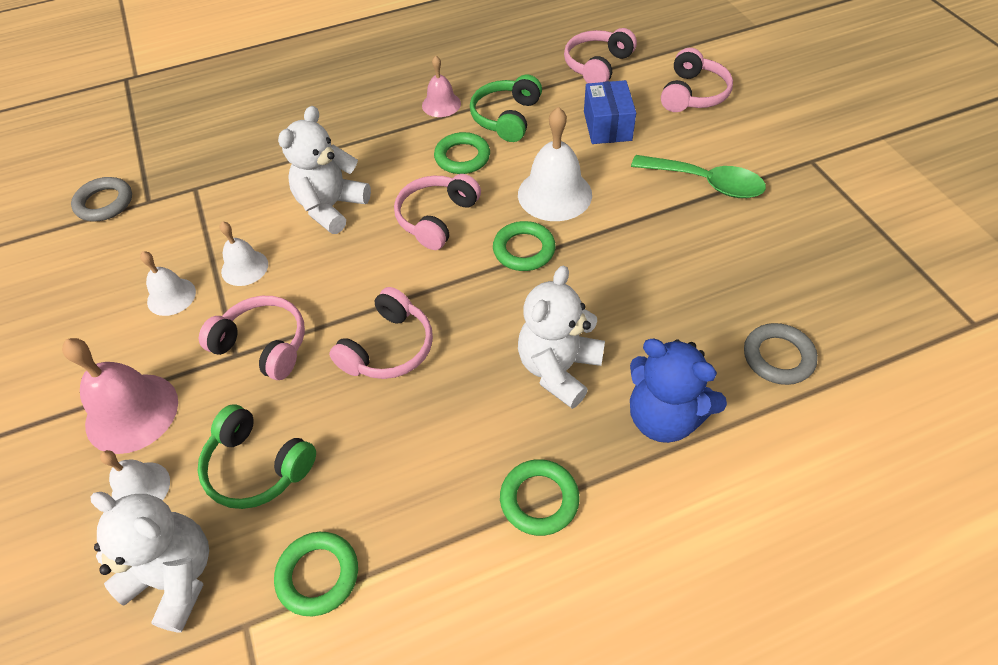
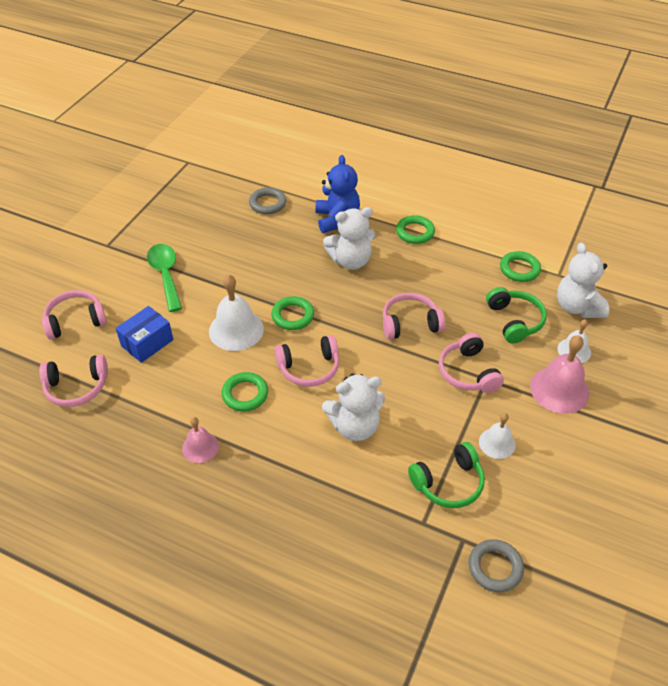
camera: 135 degrees left, 5 degrees down
(244, 267) = (441, 427): white bell -> none
(506, 117) = (183, 399): green headphones -> green headphones (448, 483)

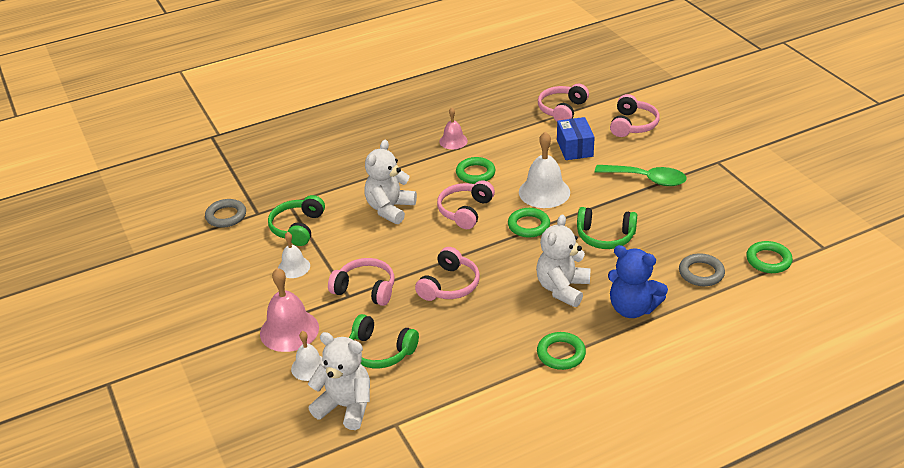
camera: 130 degrees right, 10 degrees down
(267, 266) = (605, 236): none -> green headphones
(519, 269) = (433, 399): green ring -> green ring (768, 260)

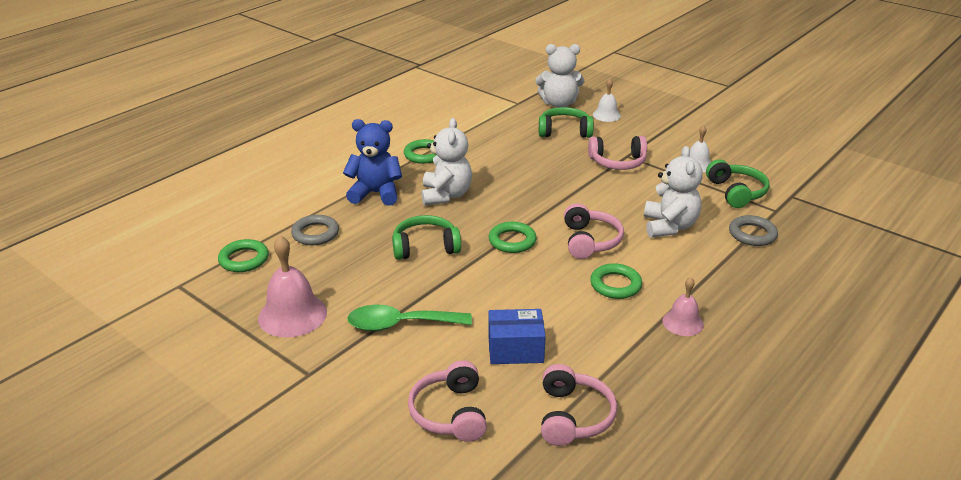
camera: 155 degrees right, 5 degrees down
(226, 216) = (816, 187): grey ring -> grey ring (752, 234)
(289, 330) = (646, 129): pink bell -> pink bell (292, 315)
(449, 285) = (549, 178): pink headphones -> none
(544, 192) = (518, 280): white bell -> none
(574, 148) = (515, 349): blue box -> blue box turned 60 degrees counterclockwise

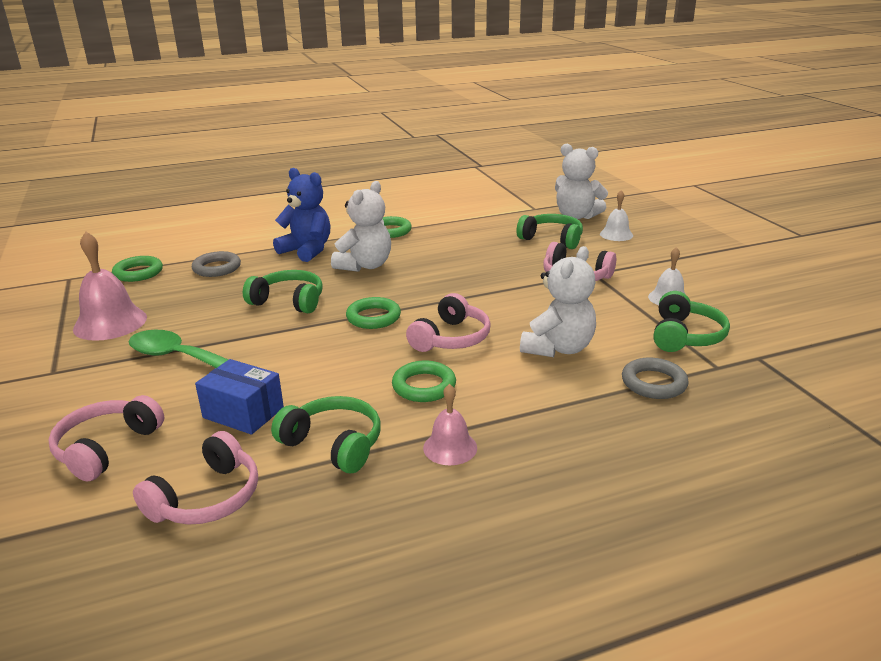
camera: 30 degrees right, 5 degrees down
(608, 348) = (333, 444): none -> green headphones

